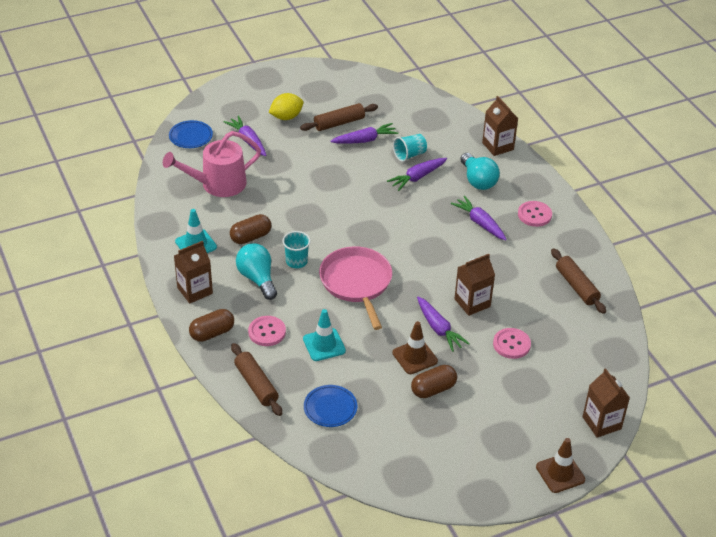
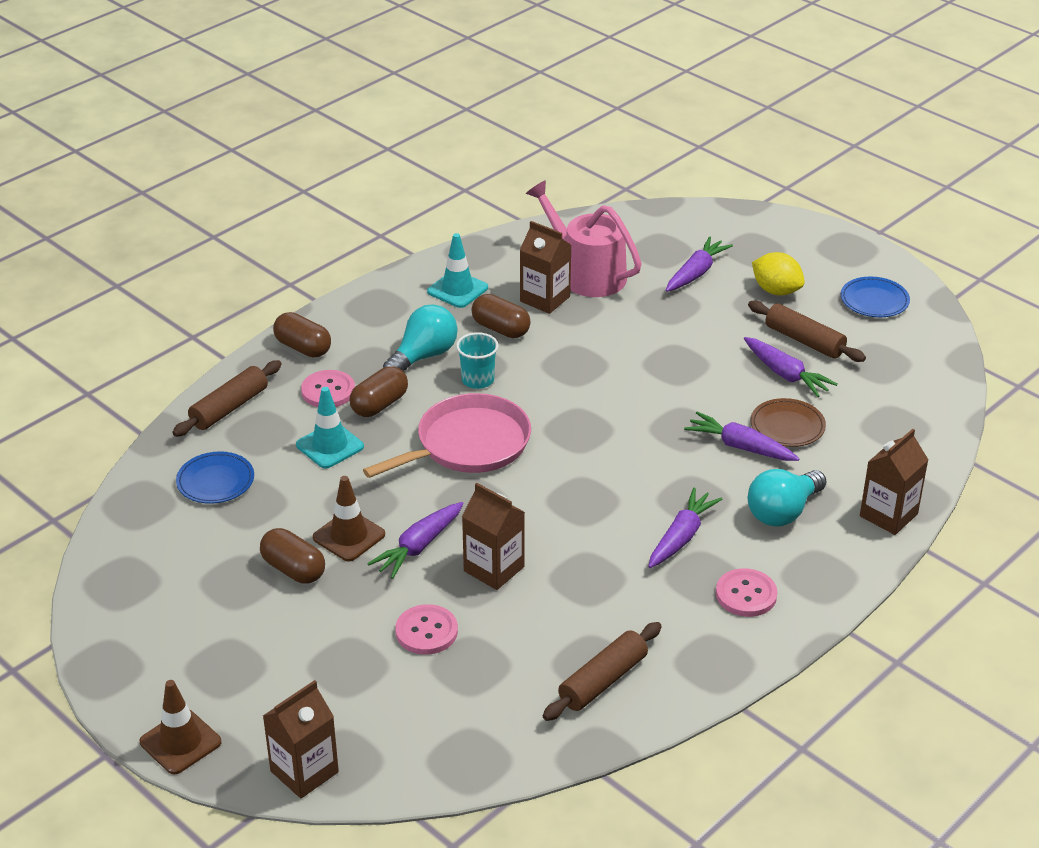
camera: 70 degrees right, 5 degrees down
(191, 136) = (666, 226): blue plate -> blue plate (874, 301)
(195, 290) = (371, 313): brown carton -> brown carton (545, 299)
(295, 311) = (379, 405): none -> brown capsule
(409, 155) = (787, 426): turquoise cup -> brown plate

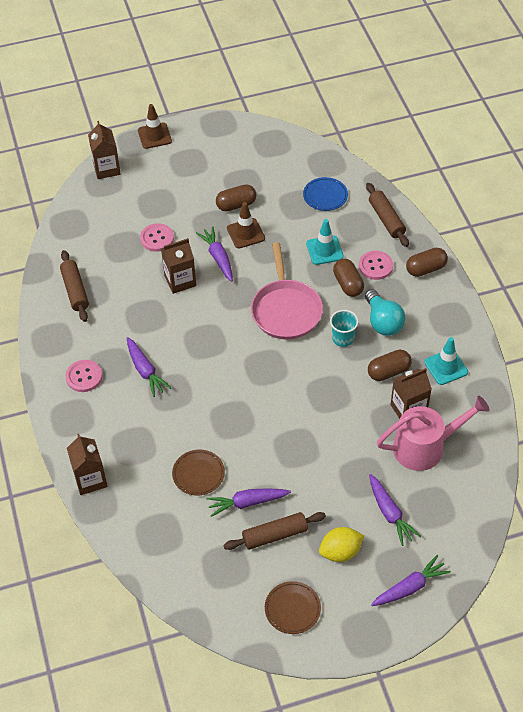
camera: 120 degrees right, 15 degrees up
(740, 447) = (197, 439): purple carrot -> purple carrot (410, 587)
(783, 512) = (130, 428): turquoise light bulb -> none
(874, 301) = (292, 609): blue plate -> brown plate

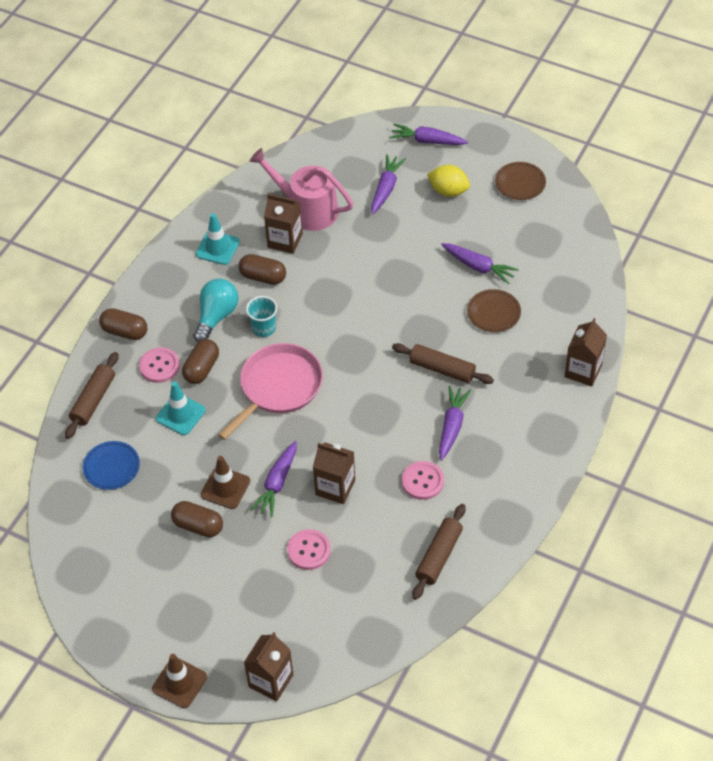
camera: 135 degrees left, 0 degrees up
(84, 377) = (509, 462): pink button -> pink button (422, 481)
(274, 535) = (482, 233): brown rolling pin -> brown rolling pin (442, 369)

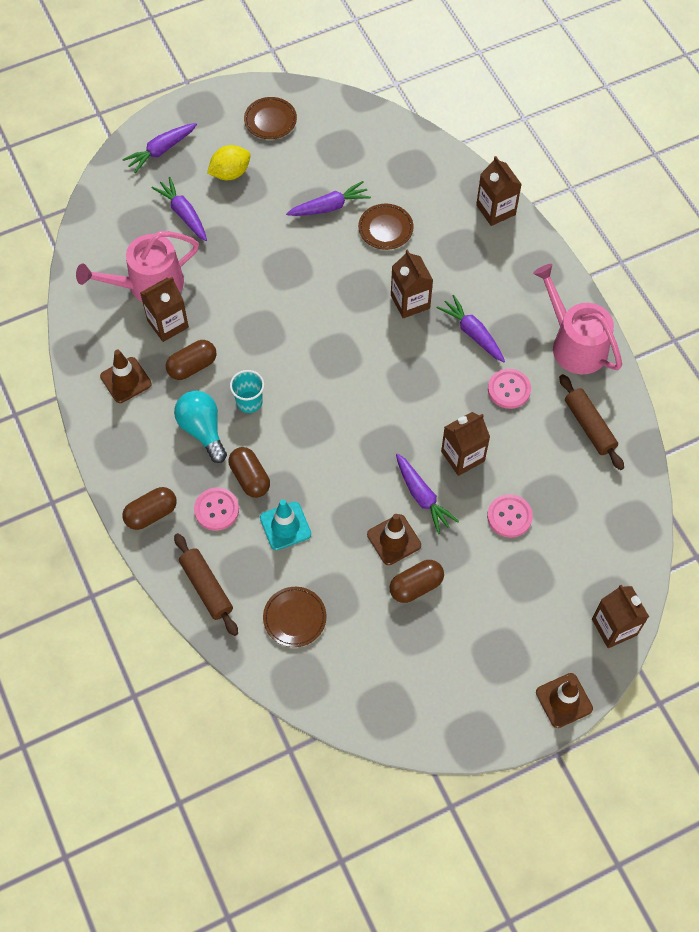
camera: 55 degrees left, 10 degrees up
(111, 467) = (294, 618): blue plate -> brown plate
(217, 248) = (126, 380): turquoise traffic cone -> brown traffic cone
(278, 387) = (323, 431): pink pan -> none
(442, 369) = (410, 302): brown rolling pin -> brown carton
(507, 500) = (574, 344): none -> pink watering can

